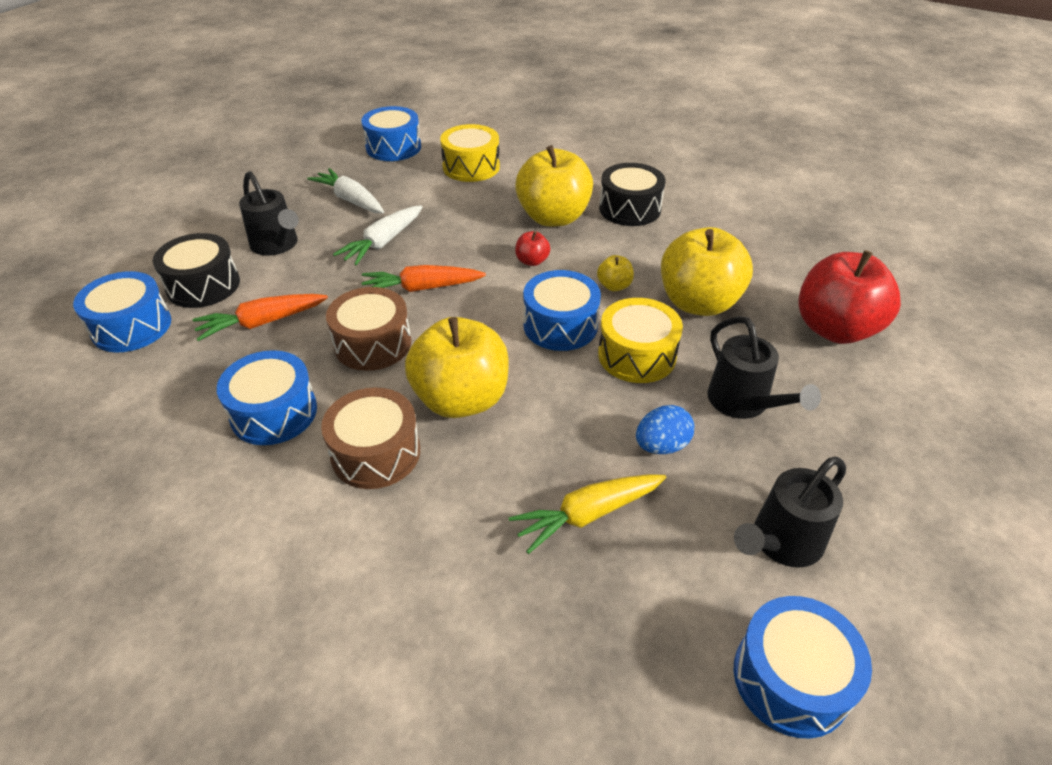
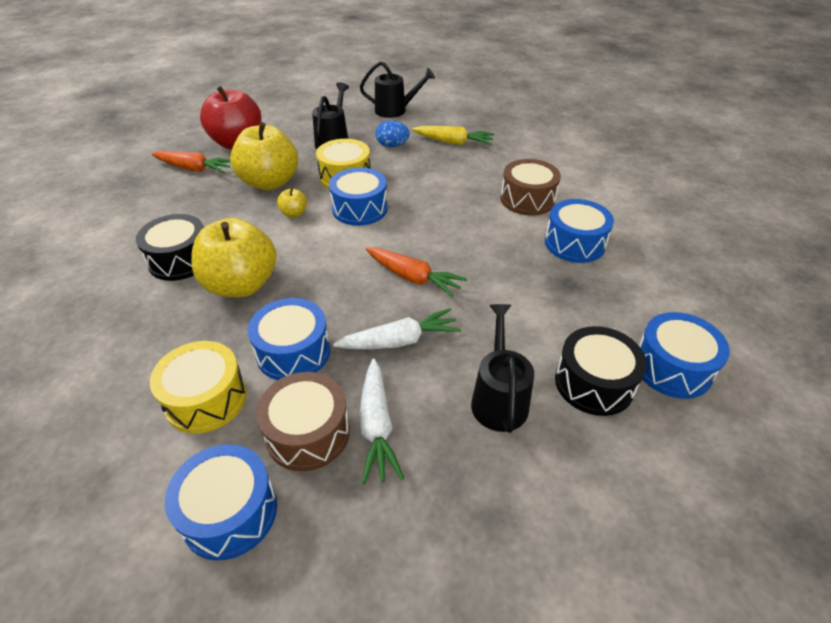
camera: 140 degrees left, 0 degrees up
(262, 322) = (554, 312): orange carrot -> orange carrot (194, 169)
(372, 344) = (484, 255): brown drum -> brown drum (308, 433)
(461, 399) = (460, 201): yellow apple -> none
(532, 261) = (314, 257): red apple -> none
(791, 678) = (441, 94): blue drum -> blue drum (293, 352)

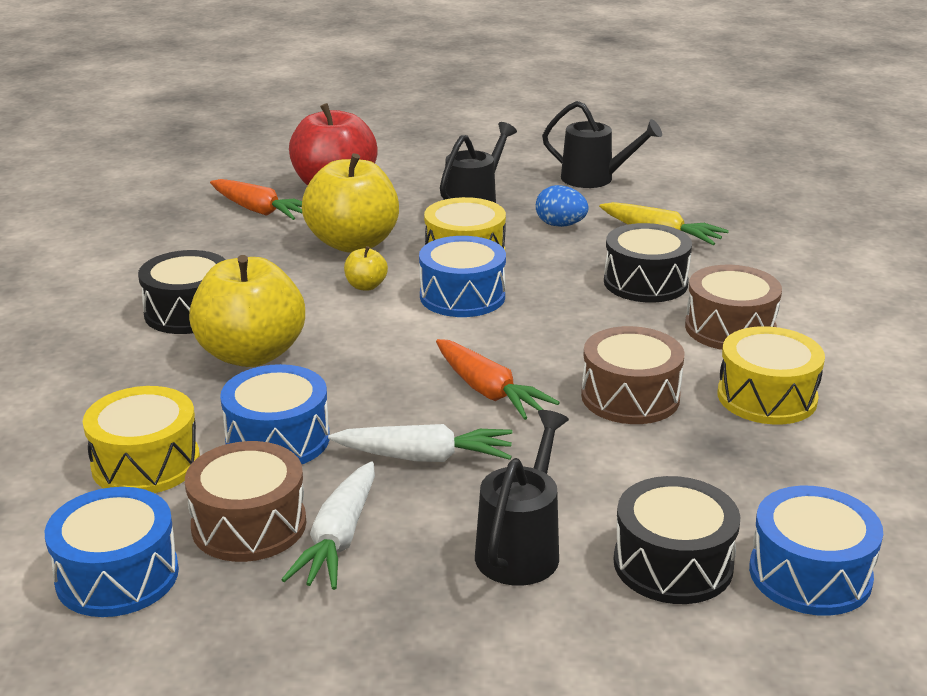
camera: 20 degrees right, 15 degrees down
(463, 177) = (645, 282): none -> black drum
(499, 261) = (630, 397): none -> brown drum
(574, 243) = (767, 397): blue drum -> yellow drum

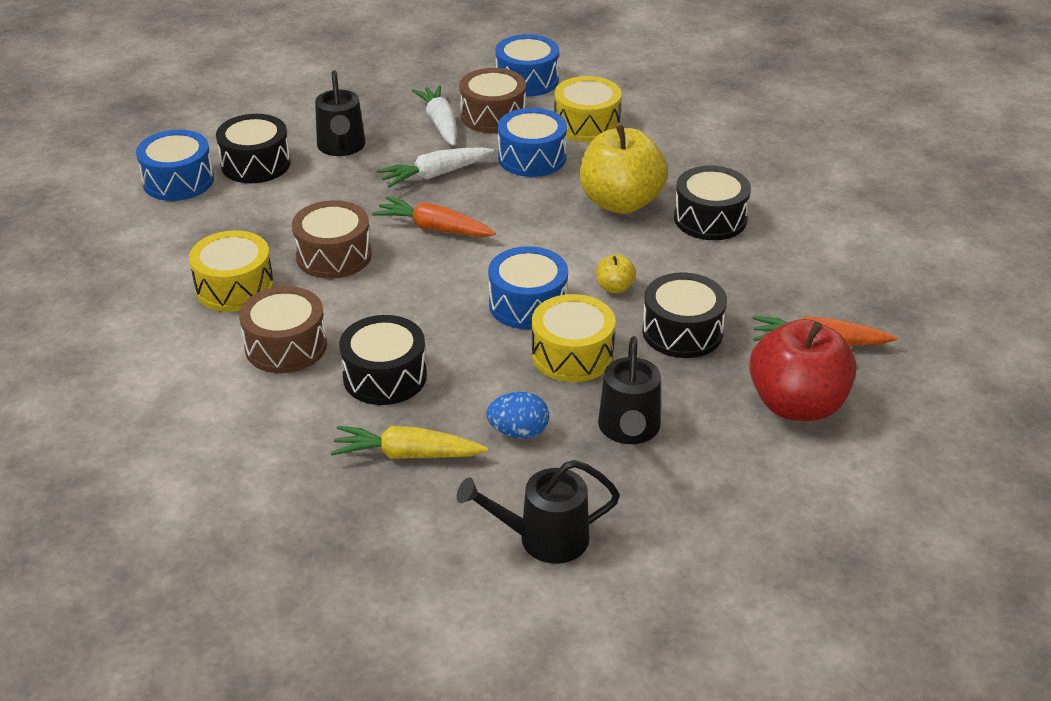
camera: 150 degrees right, 10 degrees up
(353, 243) = (682, 332): yellow apple -> black drum

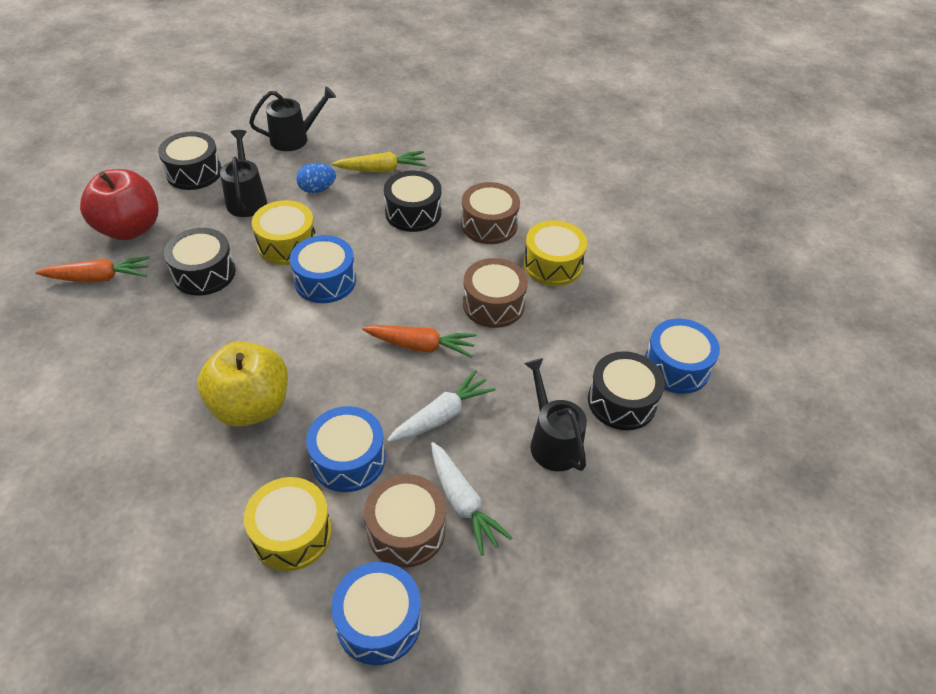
camera: 165 degrees right, 10 degrees up
(614, 288) = (256, 306): yellow apple -> none
(710, 219) = (163, 397): black drum -> black drum (194, 172)

